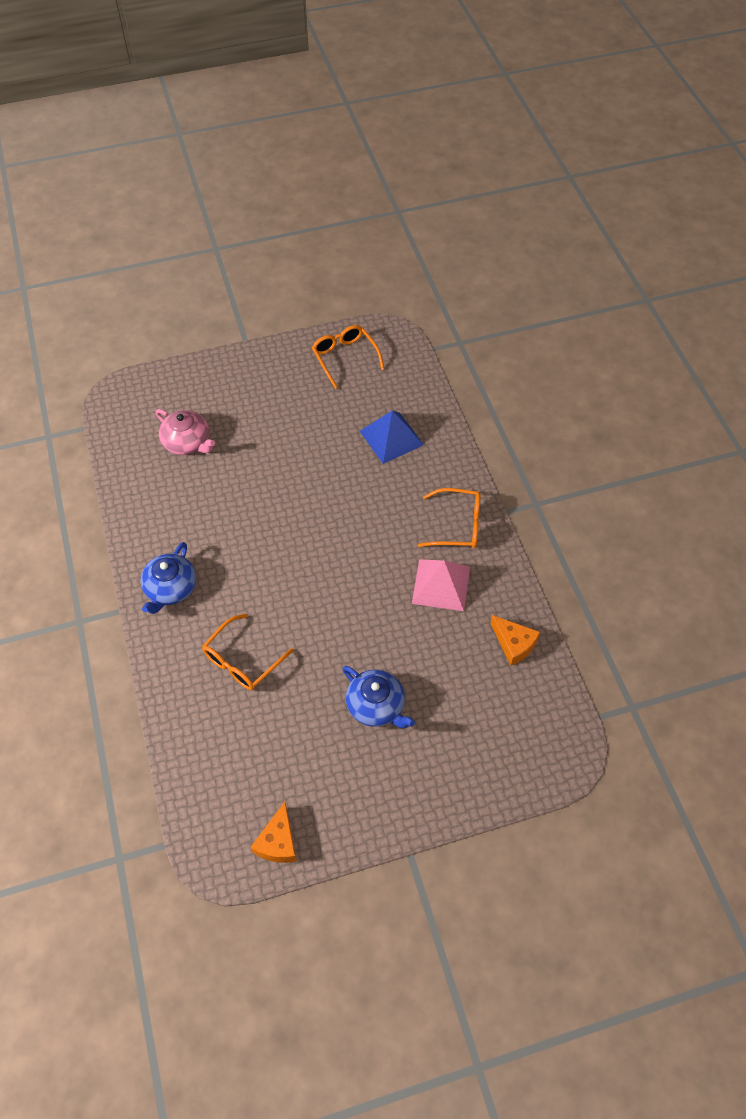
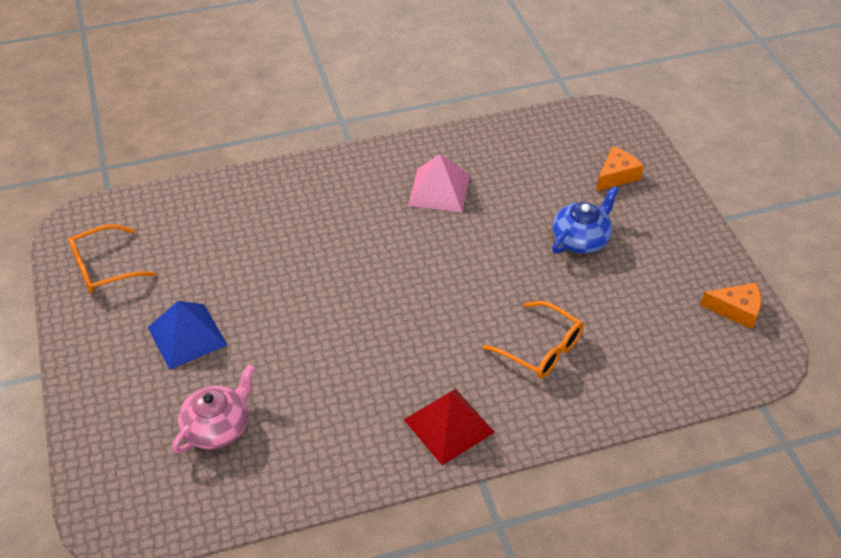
camera: 90 degrees left, 10 degrees down
(170, 588) = (449, 426): blue teapot -> red pyramid
(391, 438) = (240, 226): blue pyramid -> blue pyramid (187, 336)
(457, 525) = (366, 176): orange glasses -> none
(514, 644) = (504, 143): orange cheese -> orange cheese (616, 175)

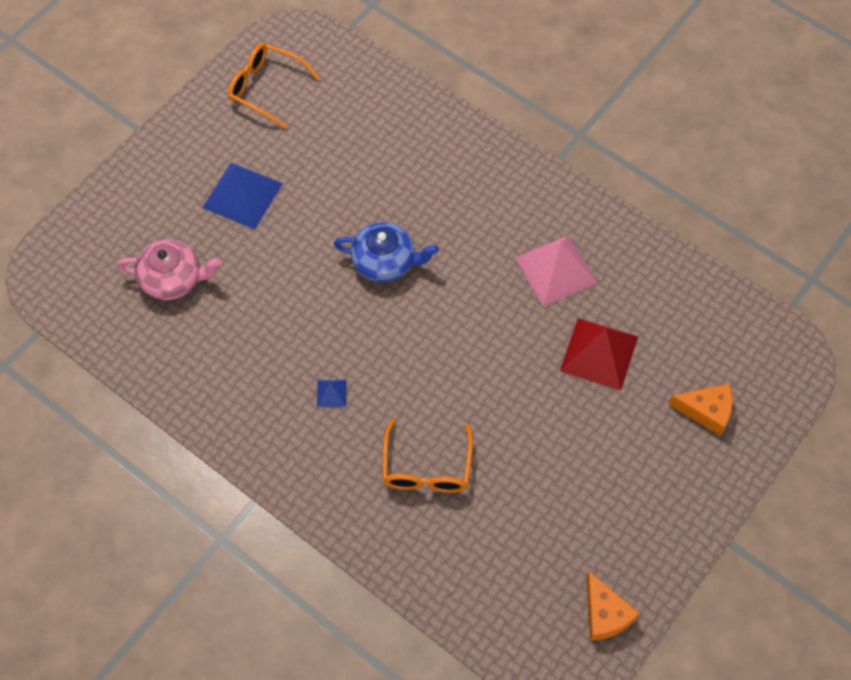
camera: 55 degrees right, 15 degrees up
(426, 374) = (331, 393): none -> blue pyramid
(449, 426) = (290, 444): red pyramid -> red pyramid (599, 353)
(581, 239) = (590, 427): blue teapot -> blue teapot (385, 262)

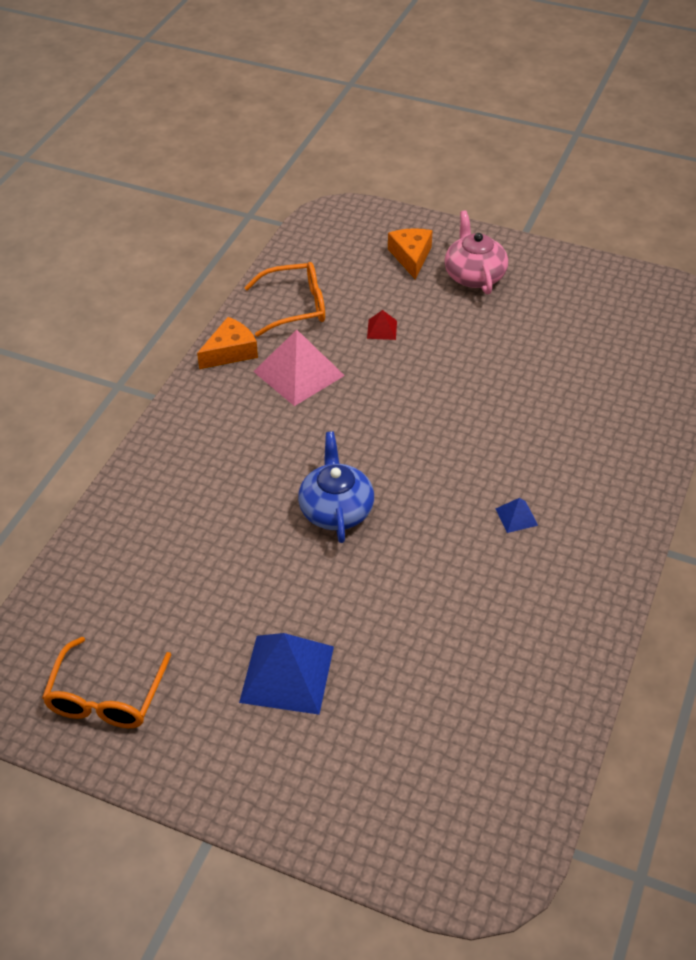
camera: 105 degrees left, 15 degrees down
(172, 279) = (436, 713): pink teapot -> pink teapot (474, 275)
(426, 468) = (560, 424): orange glasses -> orange glasses (295, 306)
(599, 353) = (382, 329): red pyramid -> red pyramid, size x0.46
(605, 614) = (629, 288): orange cheese -> orange cheese (230, 352)

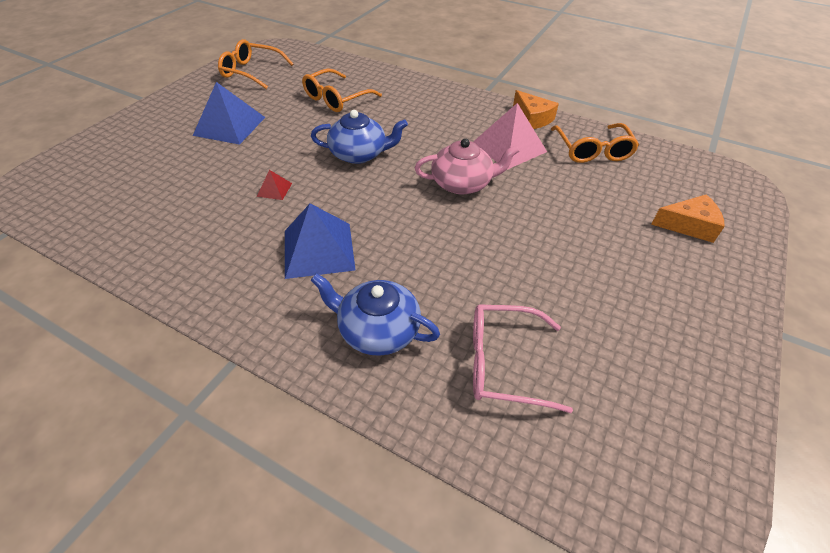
camera: 95 degrees right, 0 degrees up
(194, 558) = (336, 99): none -> orange glasses
(382, 329) = (569, 195): red pyramid -> red pyramid (274, 189)
(474, 275) = (672, 270): pink teapot -> pink teapot (462, 183)
(516, 517) = (318, 249): blue pyramid -> blue pyramid, size x2.20
(602, 457) = (378, 330): none -> blue teapot
(608, 378) = (503, 363): none -> pink glasses

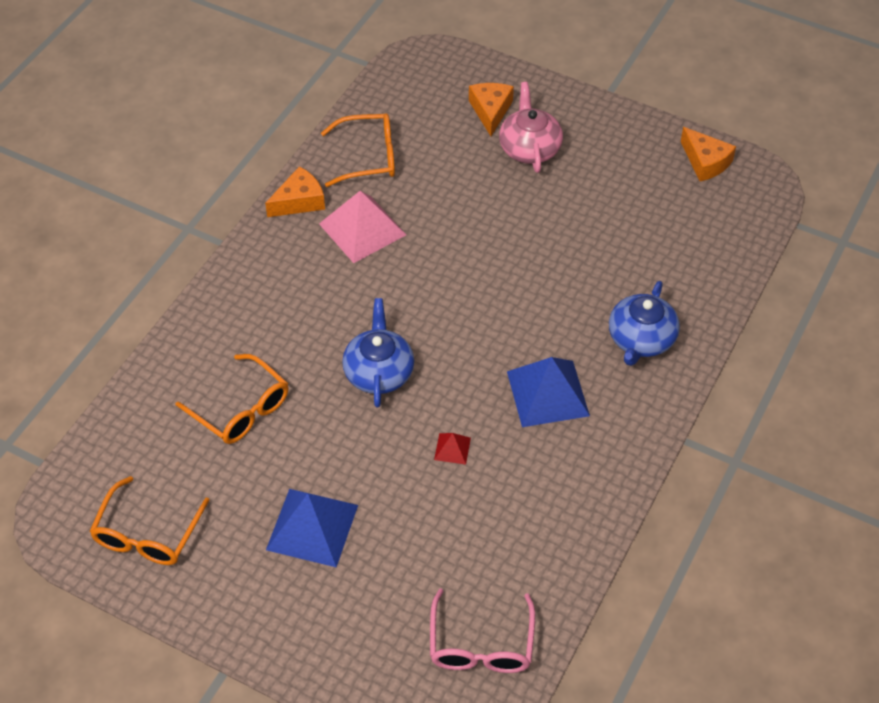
camera: 90 degrees left, 5 degrees up
(462, 183) = (433, 274): pink teapot -> pink teapot (529, 148)
(503, 363) = (662, 258): pink glasses -> pink glasses (481, 645)
(696, 437) = (705, 162): none -> orange cheese

